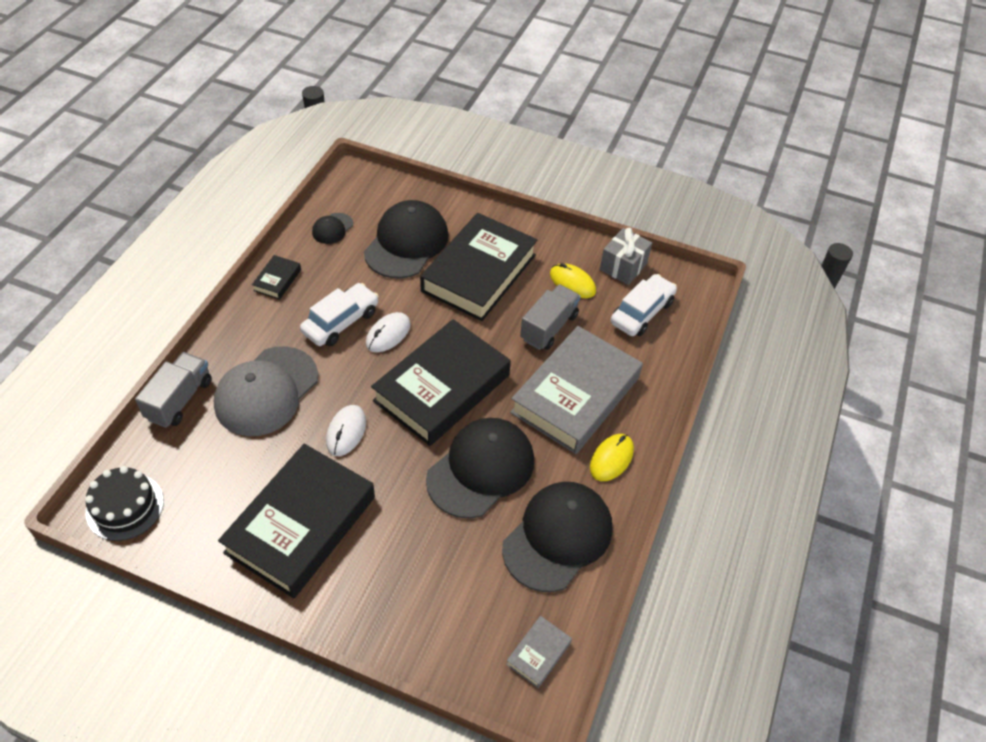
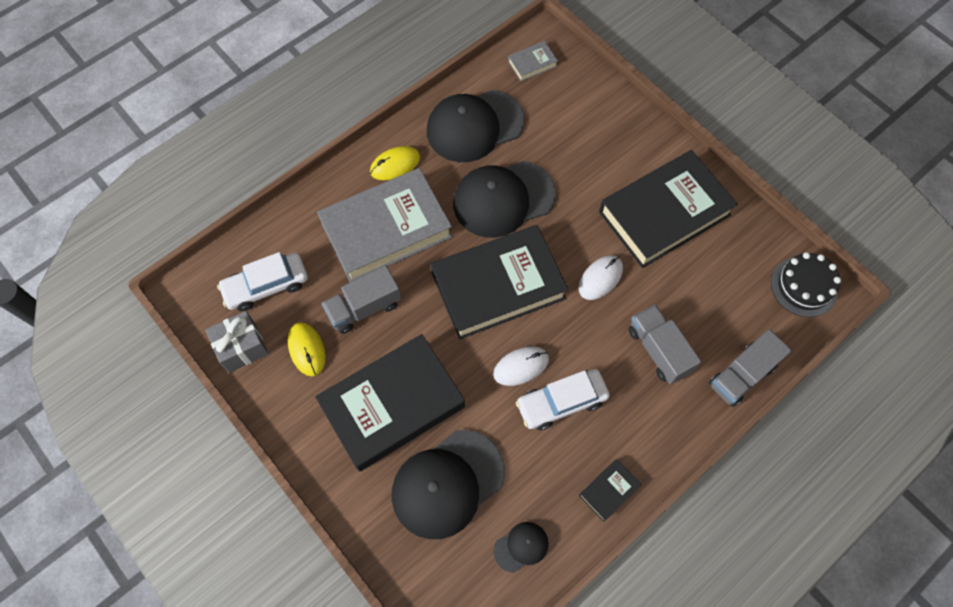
camera: 150 degrees left, 15 degrees up
(266, 391) = (659, 350): grey cap -> grey truck

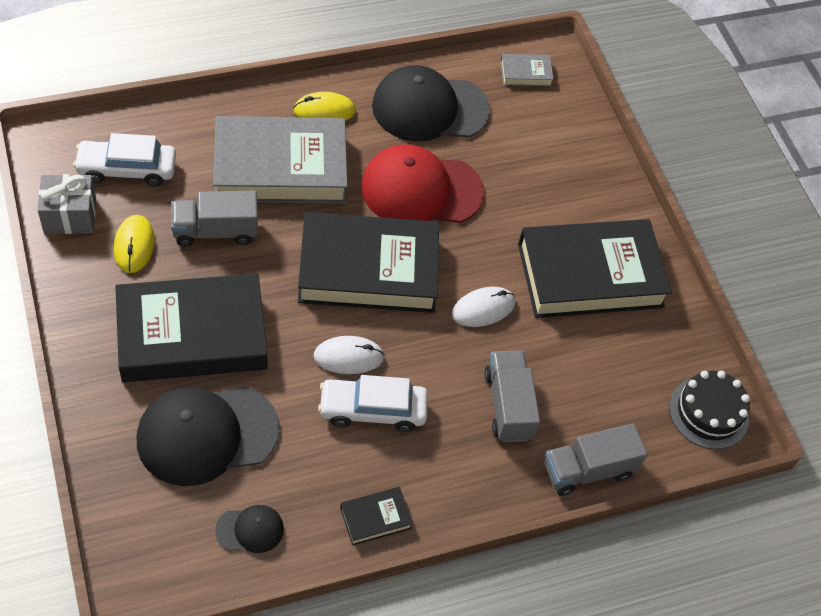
camera: 15 degrees right, 10 degrees down
(503, 199) = (421, 189): black cap -> red cap

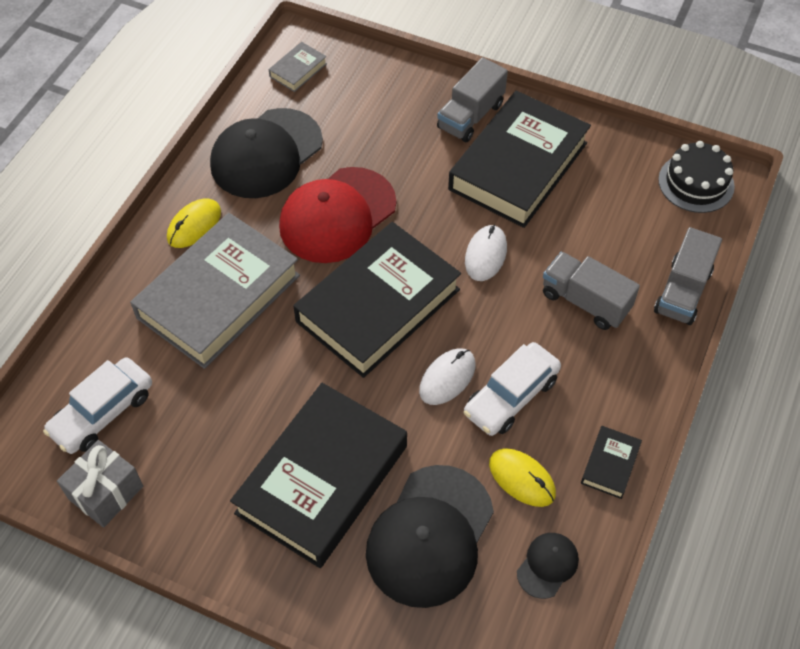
camera: 40 degrees left, 0 degrees up
(134, 245) = (188, 462): yellow mouse -> yellow mouse (522, 478)
(215, 231) = (235, 389): grey truck -> grey truck (470, 116)

